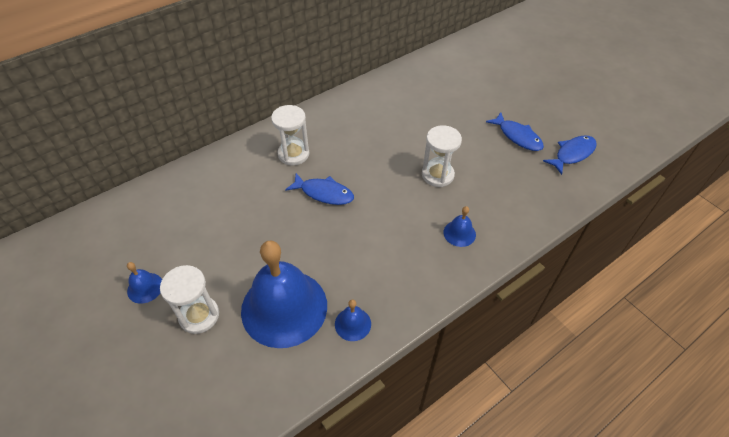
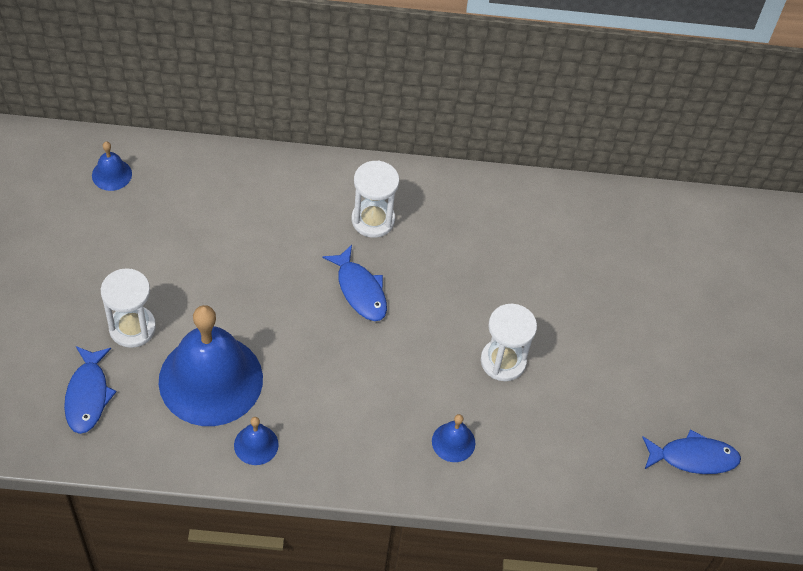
camera: 35 degrees right, 5 degrees up
(145, 288) = (109, 263): blue bell -> blue bell (112, 174)
(517, 136) = (652, 387): blue fish -> blue fish (88, 395)

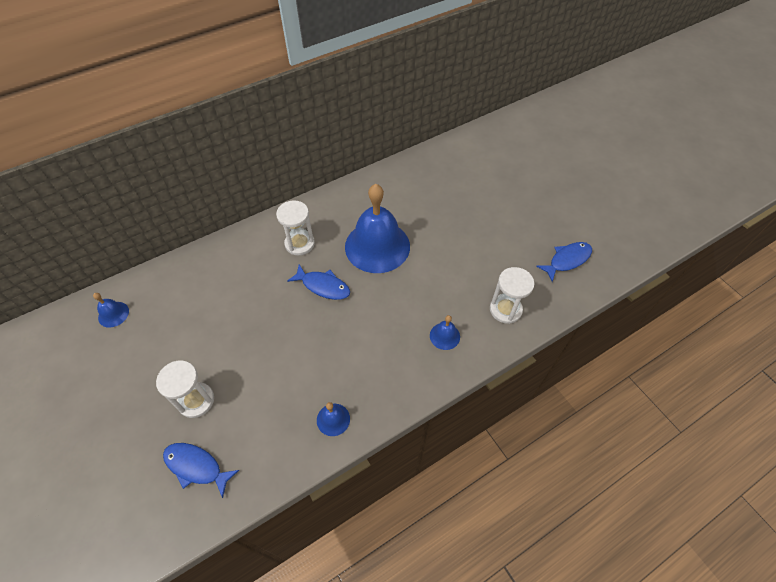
camera: 30 degrees left, 0 degrees up
(88, 395) = (196, 467): blue fish -> blue fish turned 150 degrees clockwise
(210, 379) = (273, 398): blue bell -> blue bell (377, 246)
(503, 361) = (433, 274): white hourglass -> white hourglass (505, 309)

